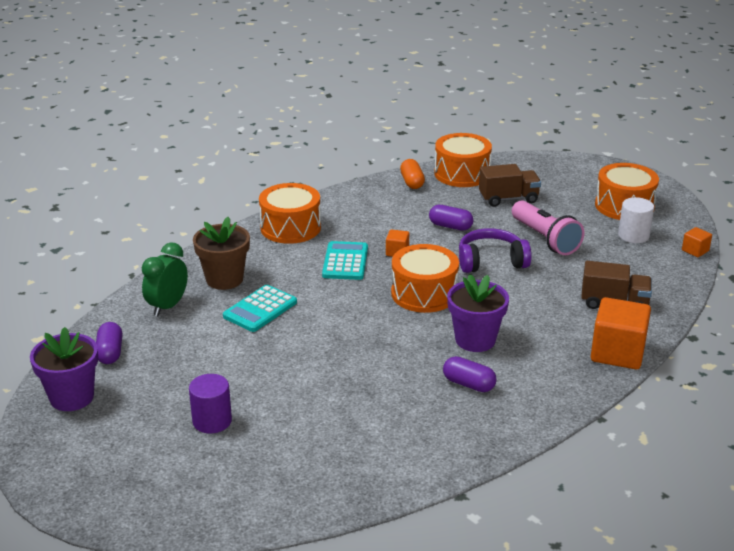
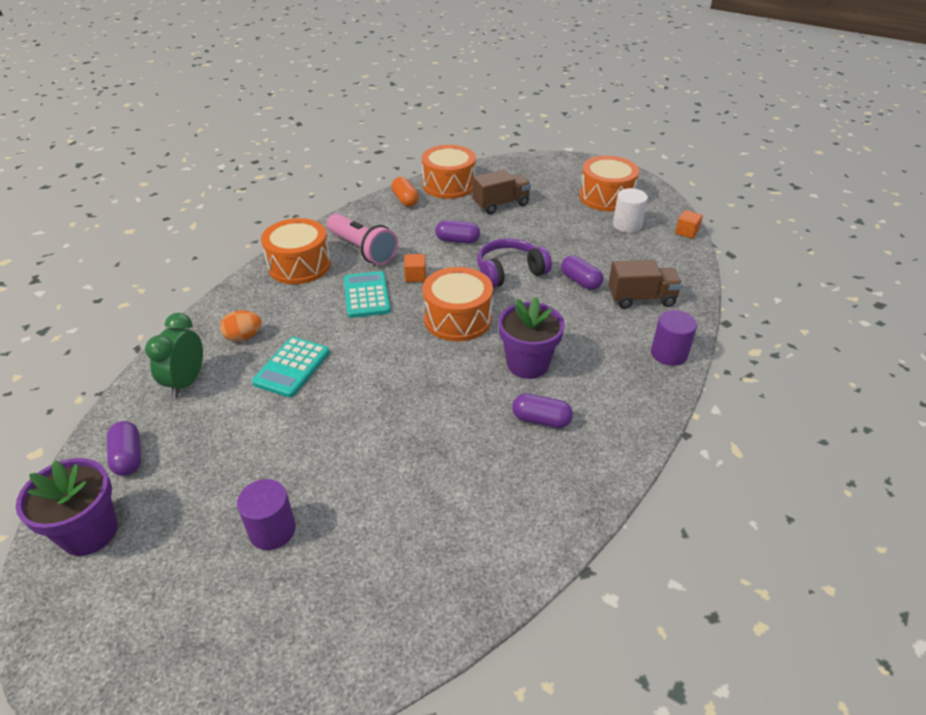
camera: 15 degrees left, 10 degrees up
(224, 279) = (243, 337): brown flower pot -> orange egg
(545, 239) = (550, 240): pink flashlight -> pink flashlight (362, 250)
(559, 279) = (580, 281): none -> purple capsule
(617, 353) = (669, 353): orange cube -> purple cylinder

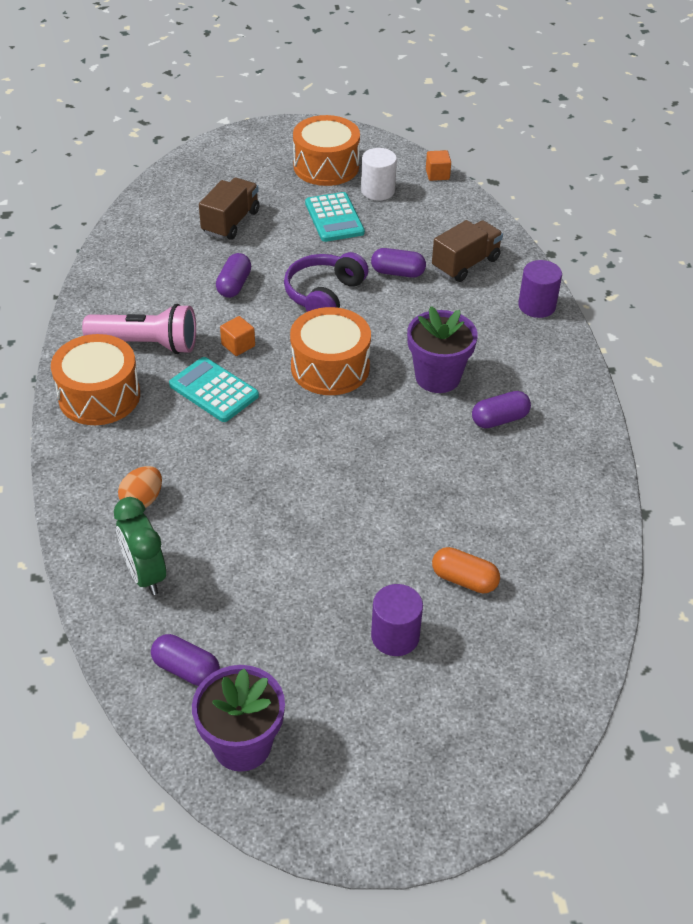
camera: 40 degrees left, 5 degrees up
(292, 367) = (232, 500): turquoise calculator -> turquoise calculator (334, 218)
(405, 200) = (120, 263): orange capsule -> orange capsule (464, 579)
(449, 185) = (147, 223): orange drum -> none
(457, 240) = (234, 285): purple capsule -> purple capsule turned 45 degrees counterclockwise

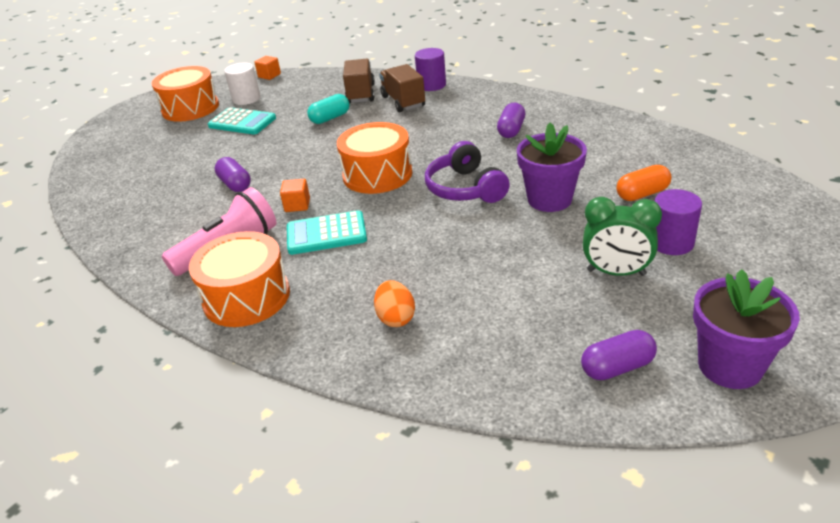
camera: 45 degrees left, 10 degrees down
(145, 574) = (483, 350): green clock -> green clock (616, 272)
(230, 222) = (172, 163): brown truck -> brown truck (403, 101)
(324, 295) = (306, 152): purple headphones -> purple headphones (465, 188)
(397, 272) = (330, 118): purple capsule -> turquoise capsule
(437, 377) = (444, 138): purple flower pot -> purple flower pot (549, 199)

